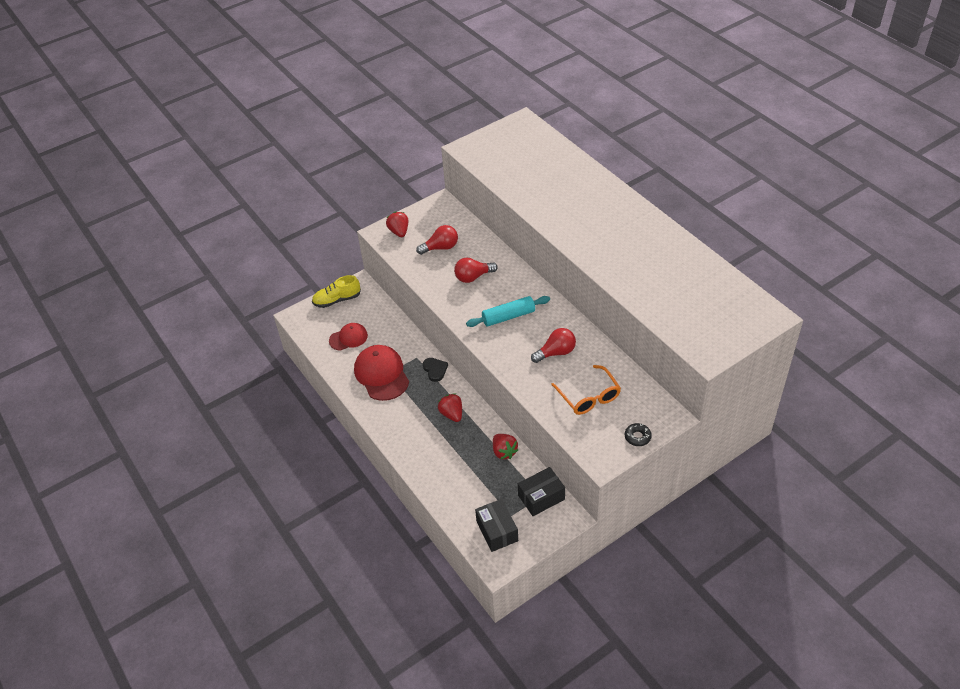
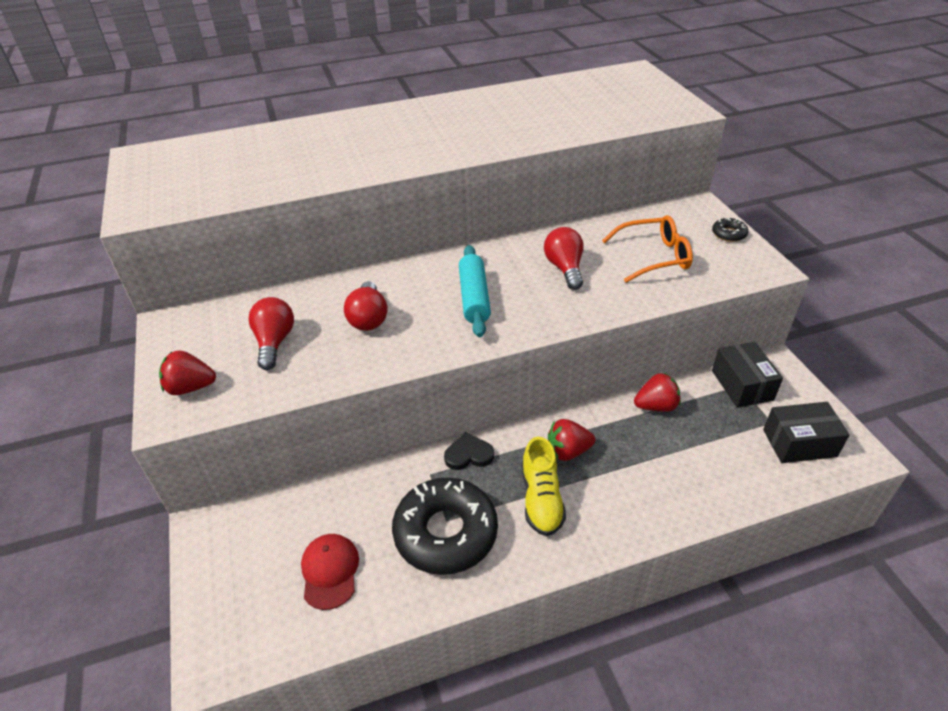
camera: 75 degrees left, 5 degrees down
(337, 300) = (218, 574): yellow shoe -> yellow shoe (541, 499)
(381, 374) = (445, 533): red cap -> black donut

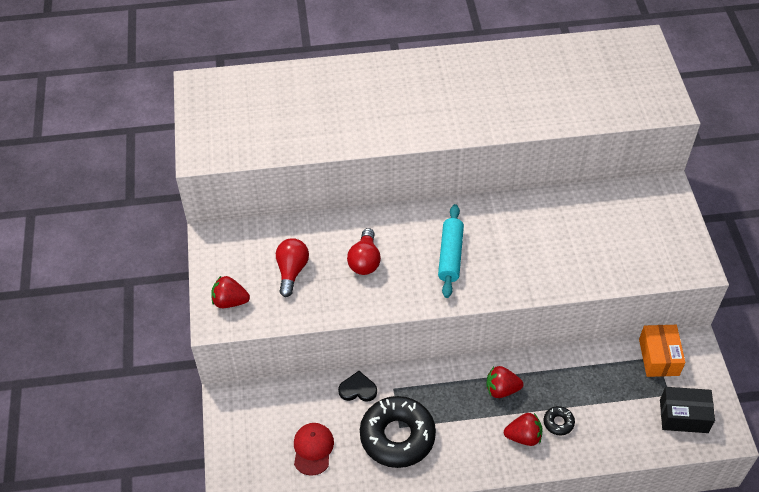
camera: 10 degrees right, 10 degrees up
(468, 454) = (425, 378): black heart -> black heart (358, 389)
(541, 499) = (472, 424): yellow shoe -> none
(564, 268) = (530, 238): red light bulb -> none
(654, 257) = (608, 239): orange glasses -> none
(656, 406) = (582, 363): red strawberry -> red strawberry (523, 436)
(729, 234) = (681, 225): black donut -> black donut (558, 423)
(742, 385) = (659, 357): black box -> orange box

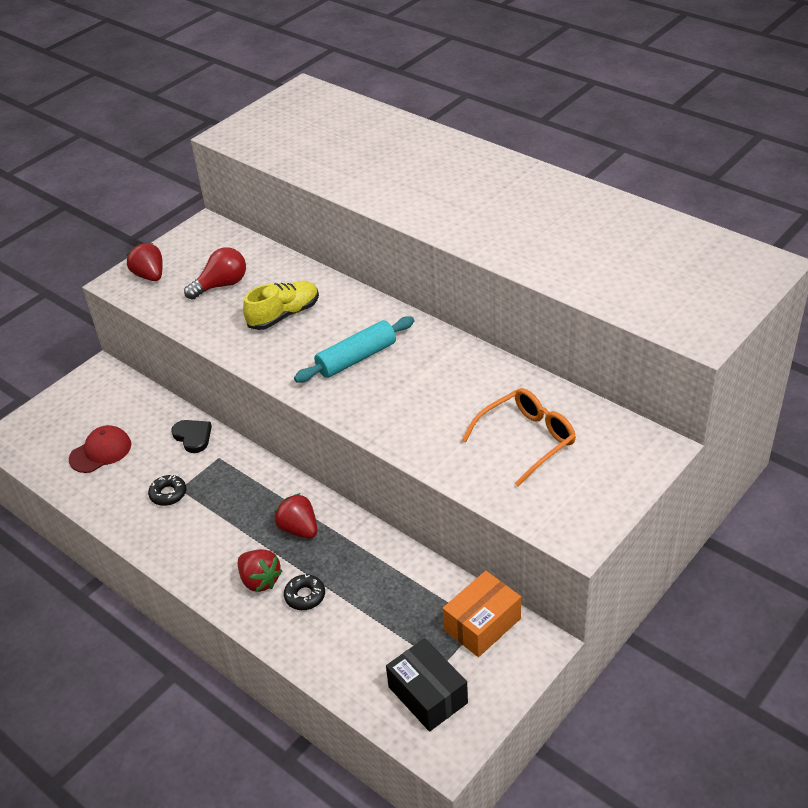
camera: 50 degrees right, 10 degrees down
(365, 261) = (284, 315): red light bulb -> yellow shoe
(397, 436) = (168, 494): black donut -> black donut, size x0.41
(605, 233) = (527, 440): none -> orange glasses

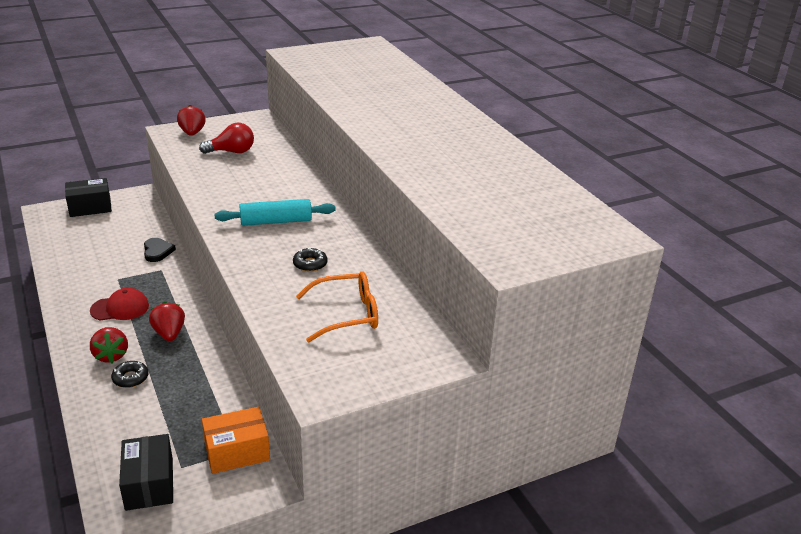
camera: 20 degrees right, 10 degrees down
(58, 411) = (90, 207): none -> black box
(100, 451) = (91, 239): red cap -> red cap (120, 308)
(168, 494) = (107, 279): black donut -> black donut (310, 264)
(284, 315) = (254, 181): yellow shoe -> none

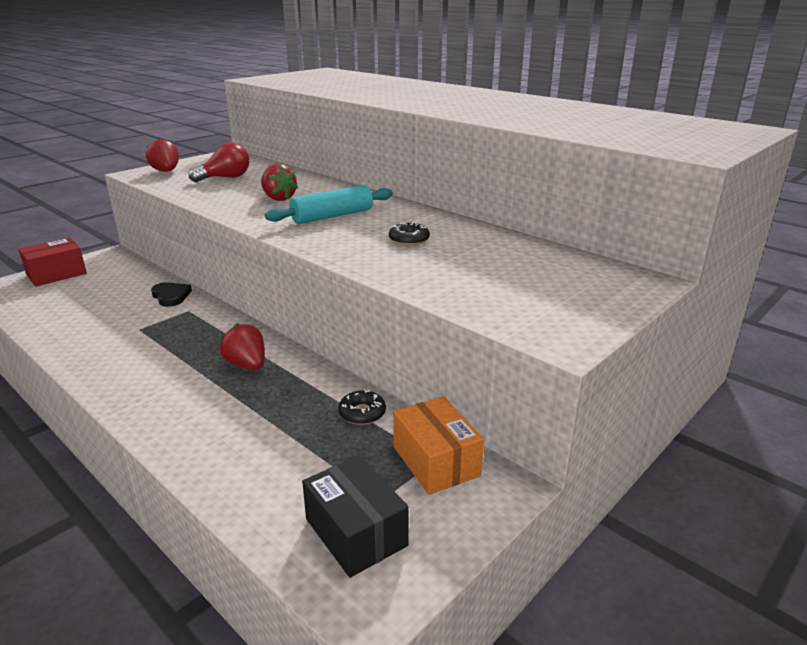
camera: 20 degrees left, 5 degrees down
(90, 207) = (56, 274): black box -> red box
(111, 355) = (188, 403): red strawberry -> red strawberry (278, 198)
(120, 308) = (163, 355): red cap -> none
(130, 378) = (233, 420): black donut -> black donut (362, 413)
(237, 451) = (436, 461): orange box -> orange box turned 75 degrees counterclockwise
(347, 314) = (499, 269): orange glasses -> none

